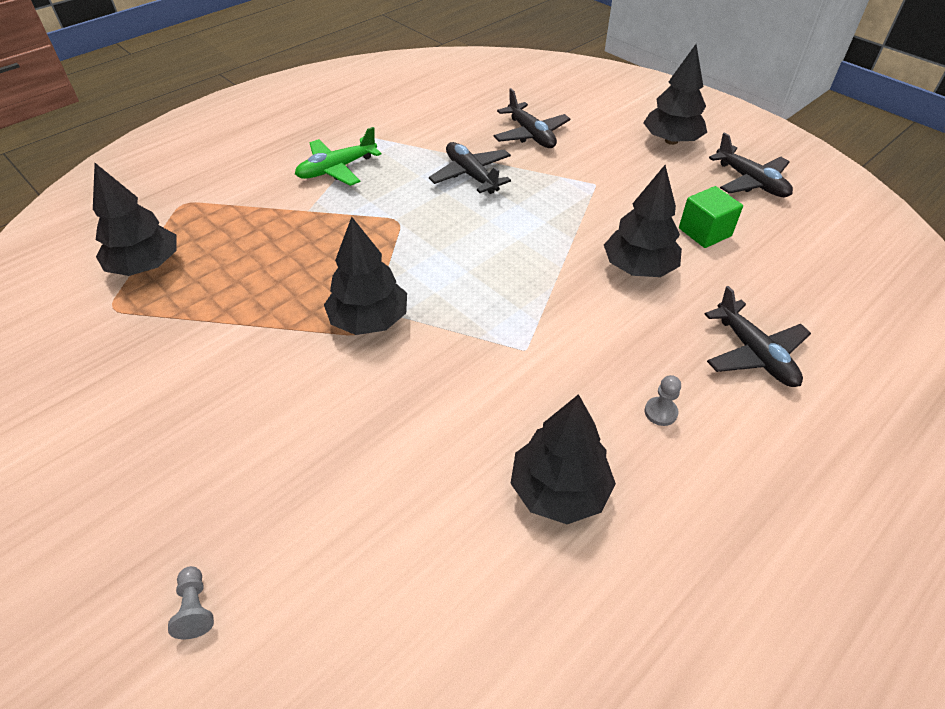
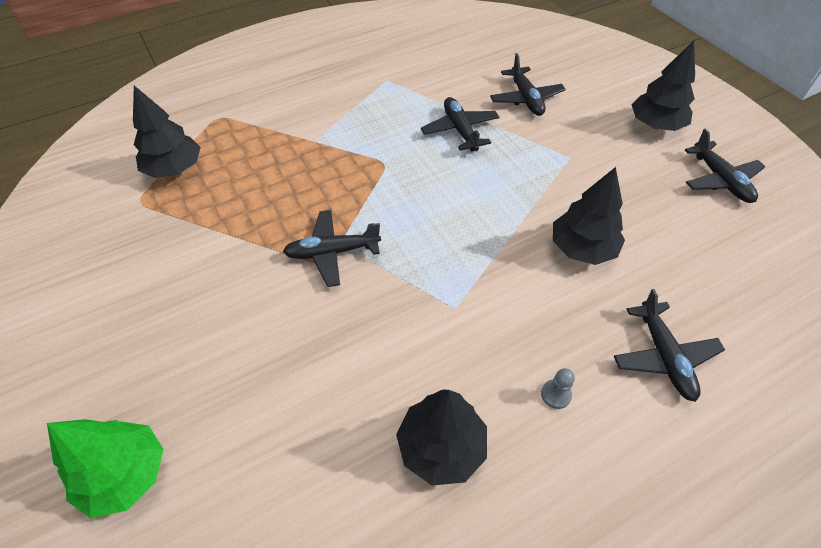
camera: 15 degrees right, 5 degrees up
(195, 608) = (125, 474): grey pawn -> green tree
(337, 169) = (348, 106): green plane -> none
(369, 320) = (332, 252): black tree -> black plane
(704, 232) = (657, 224): green cube -> none

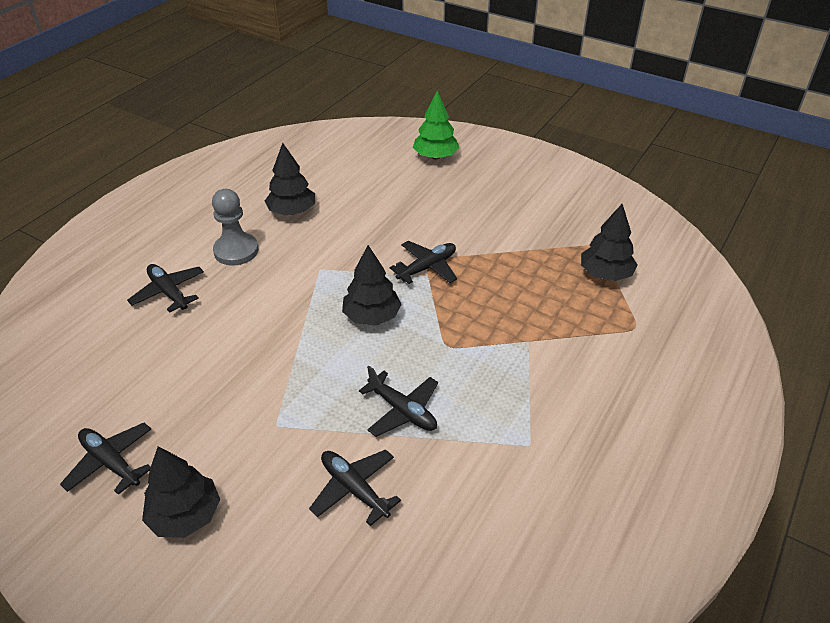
camera: 150 degrees right, 10 degrees down
(556, 394) = (236, 251): grey pawn -> grey pawn, size x2.32
(582, 248) = (240, 340): black tree -> black tree (372, 316)

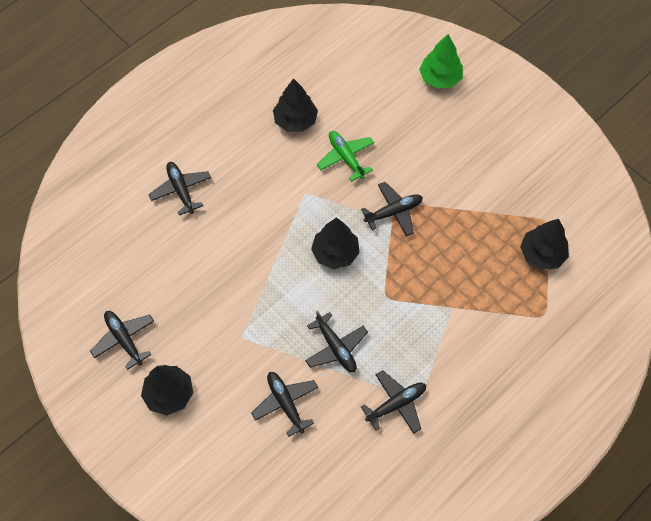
camera: 15 degrees right, 20 degrees up
(236, 251) = (241, 157): grey pawn -> none
(357, 232) = (346, 158): none -> green plane
(501, 456) = (396, 404): none -> black plane

